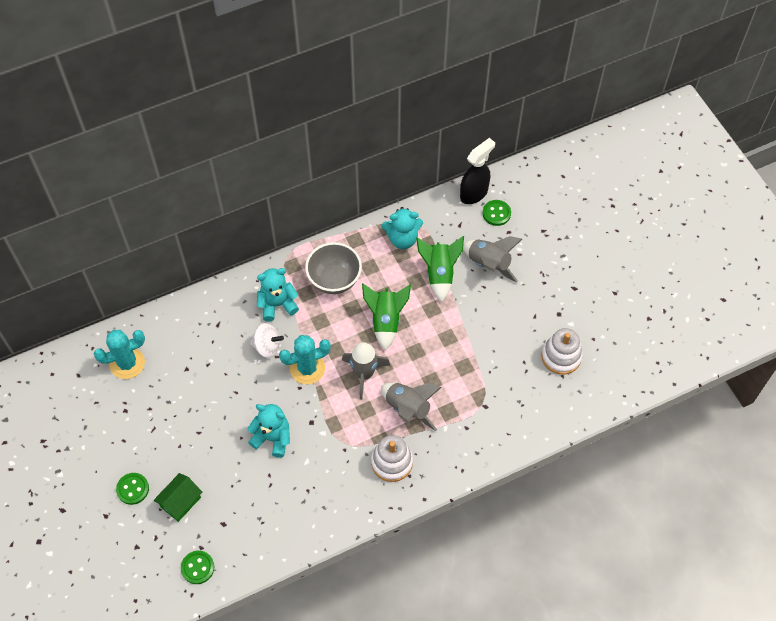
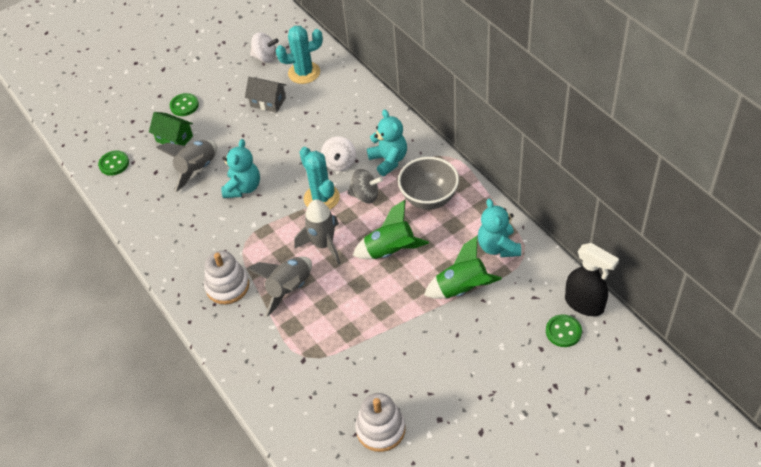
camera: 85 degrees right, 10 degrees down
(87, 399) = (265, 57): none -> white spinning top
(127, 363) = (304, 73): turquoise cactus -> turquoise cactus turned 75 degrees counterclockwise
(158, 403) = (268, 102): none -> grey house
(315, 331) = (365, 195): none -> grey spinning top
(489, 264) = (489, 335): grey rocket -> grey rocket (197, 169)

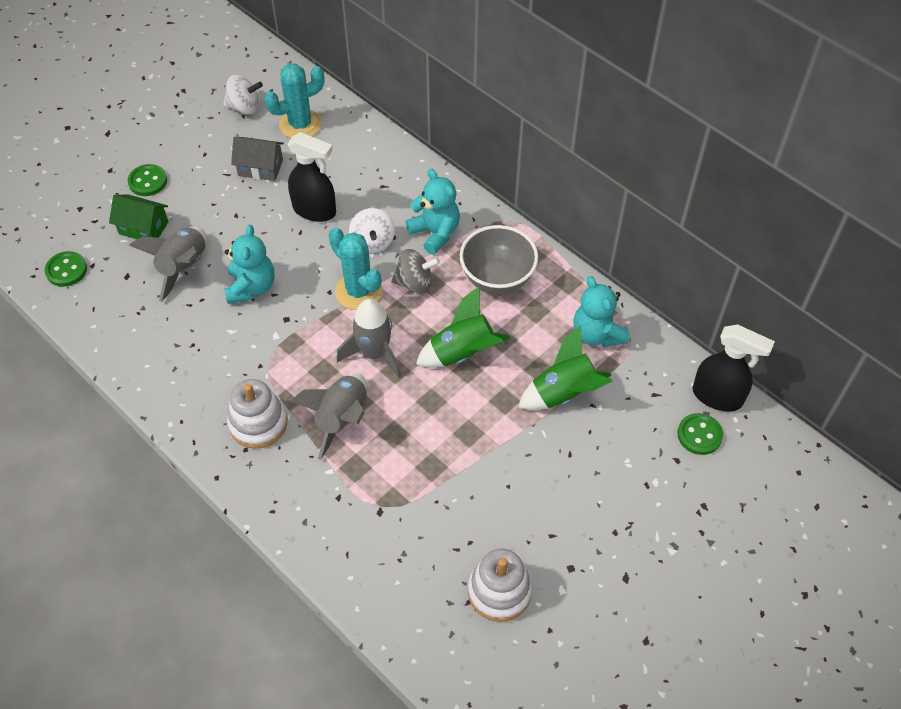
camera: 15 degrees left, 5 degrees up
(301, 136) = (315, 210): none -> black spray bottle

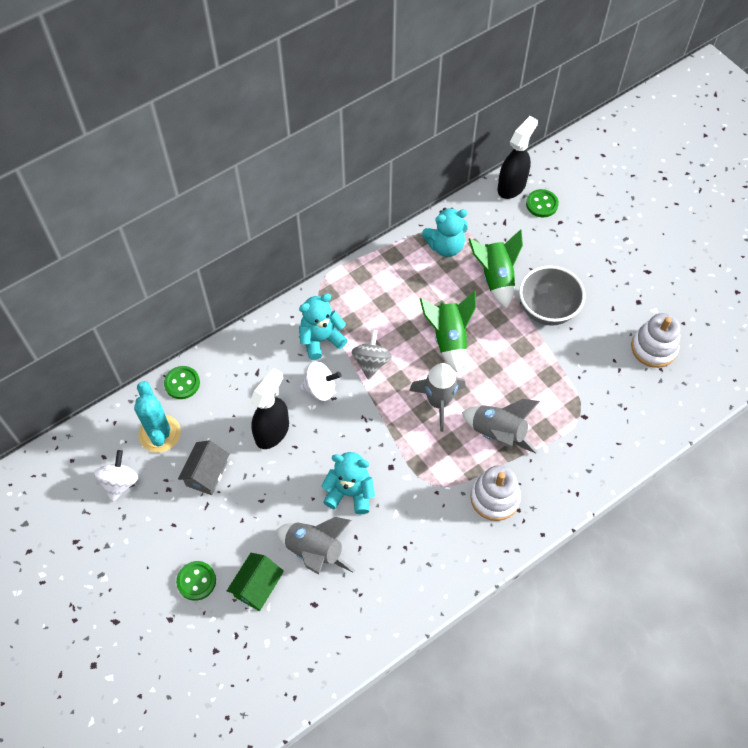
camera: 80 degrees left, 5 degrees up
(66, 270) = (295, 663): green button -> green button (182, 383)
(358, 291) = (372, 406): turquoise cactus -> none
(497, 279) = (379, 302): grey bowl -> grey bowl (547, 310)

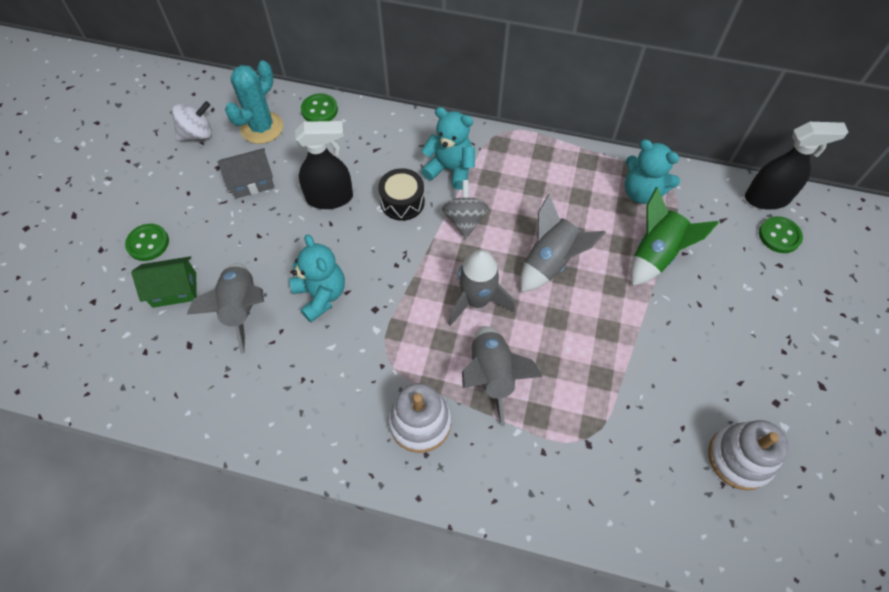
camera: 50 degrees right, 0 degrees up
(320, 389) = (402, 202): white spinning top -> black drum
(371, 362) = (465, 220): grey spinning top -> grey spinning top turned 60 degrees counterclockwise
(448, 339) = (550, 262): green rocket -> grey rocket
(547, 310) = (670, 323): grey bowl -> none

